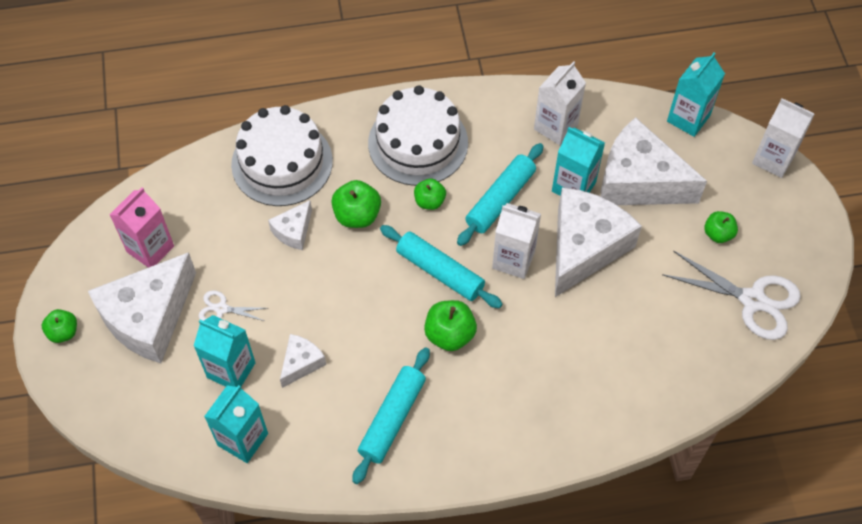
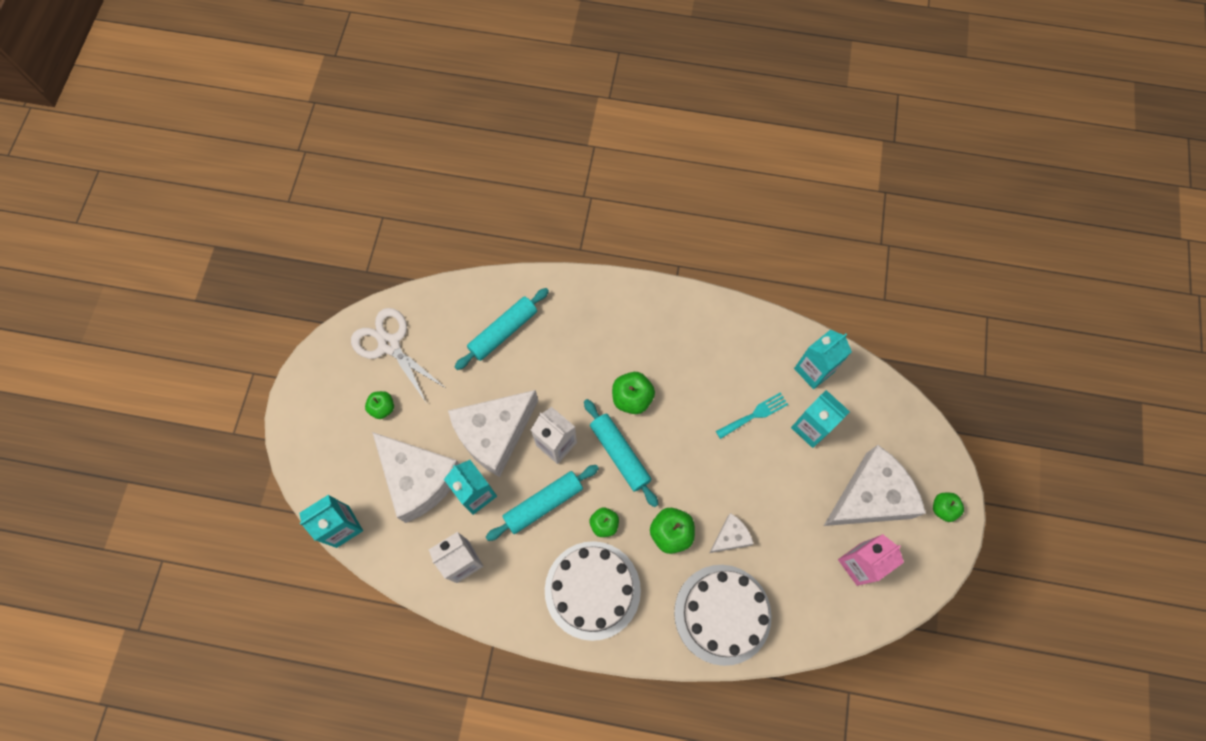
camera: 160 degrees left, 10 degrees up
(221, 309) = (808, 484): white scissors -> none
(301, 363) = (754, 414): white cheese -> turquoise fork
(392, 418) = (698, 348): turquoise rolling pin -> turquoise rolling pin (503, 332)
(773, 159) = (296, 459): white carton -> none

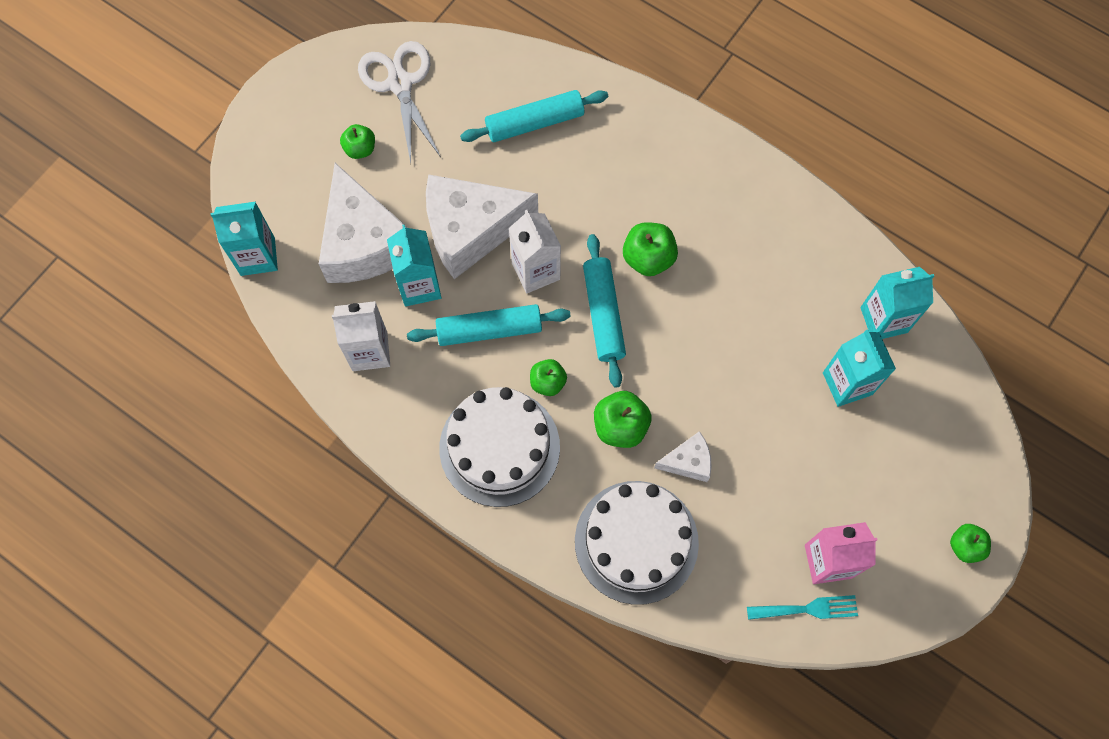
camera: 25 degrees right, 0 degrees up
(754, 414) = (785, 339): turquoise fork -> turquoise fork (807, 609)
(870, 497) = (880, 492): white cheese -> none

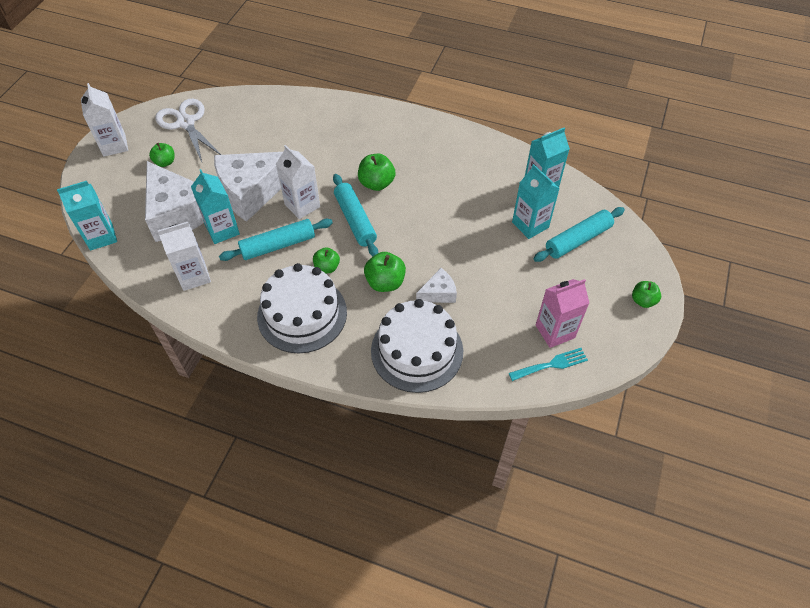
camera: 15 degrees left, 15 degrees down
(294, 101) = (114, 145): none -> white carton
(534, 123) = (281, 127): turquoise rolling pin -> turquoise rolling pin (578, 240)

